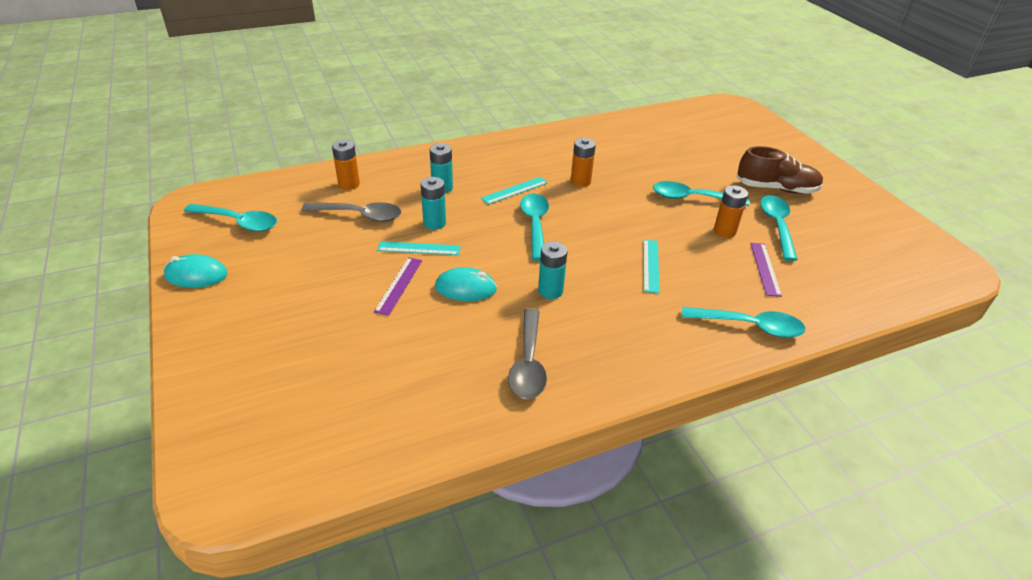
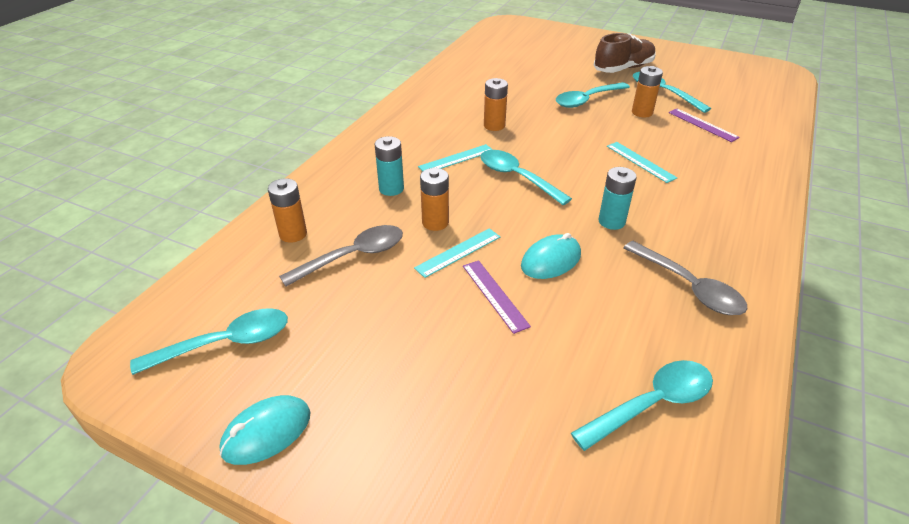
camera: 40 degrees left, 0 degrees up
(434, 223) = (435, 222): turquoise battery -> orange battery
(514, 190) = (456, 159): turquoise ruler -> turquoise ruler turned 45 degrees clockwise
(750, 326) = (756, 167): turquoise spoon -> turquoise spoon (652, 403)

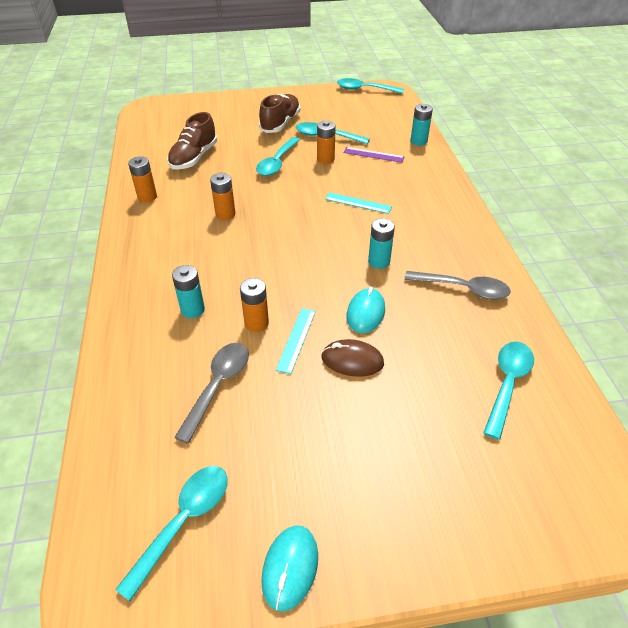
camera: 35 degrees left, 5 degrees up
(293, 234) = (146, 393): orange battery -> orange battery (147, 197)
(456, 159) = (222, 258): turquoise ruler -> none
(495, 295) = (352, 360): purple ruler -> brown mouse
(509, 72) = (194, 158): none -> brown shoe
(517, 177) = (283, 254): turquoise spoon -> turquoise spoon (364, 89)
(773, 129) = (418, 141): none -> turquoise battery

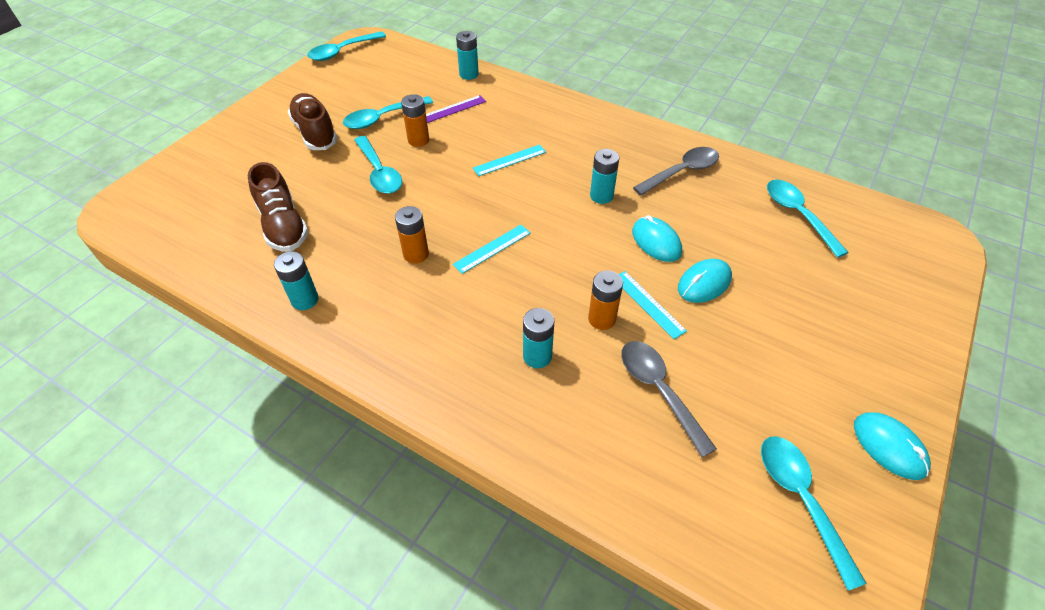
camera: 50 degrees left, 5 degrees up
(147, 197) = (305, 300): orange battery -> turquoise battery
(266, 240) = (492, 248): none -> turquoise ruler
(352, 360) = (704, 283): brown mouse -> turquoise mouse

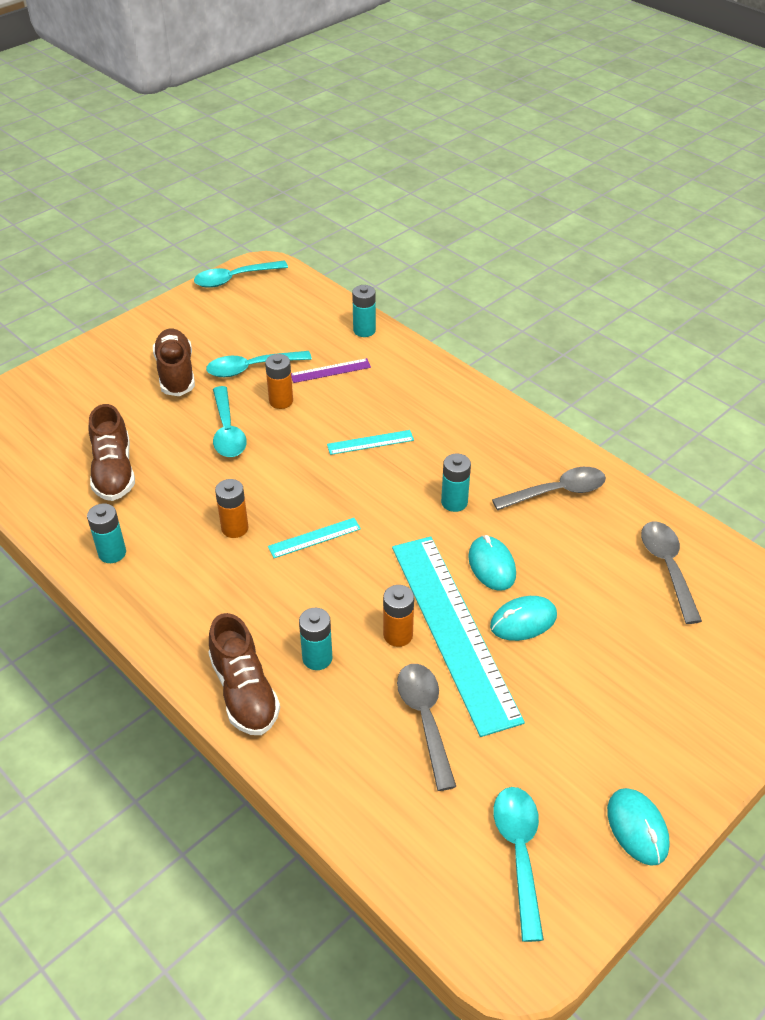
camera: 15 degrees right, 5 degrees down
(480, 404) = (244, 692): none -> brown shoe
(648, 304) = (453, 630): turquoise ruler -> turquoise ruler, size x2.44
(798, 215) = (667, 567): turquoise spoon -> grey spoon

